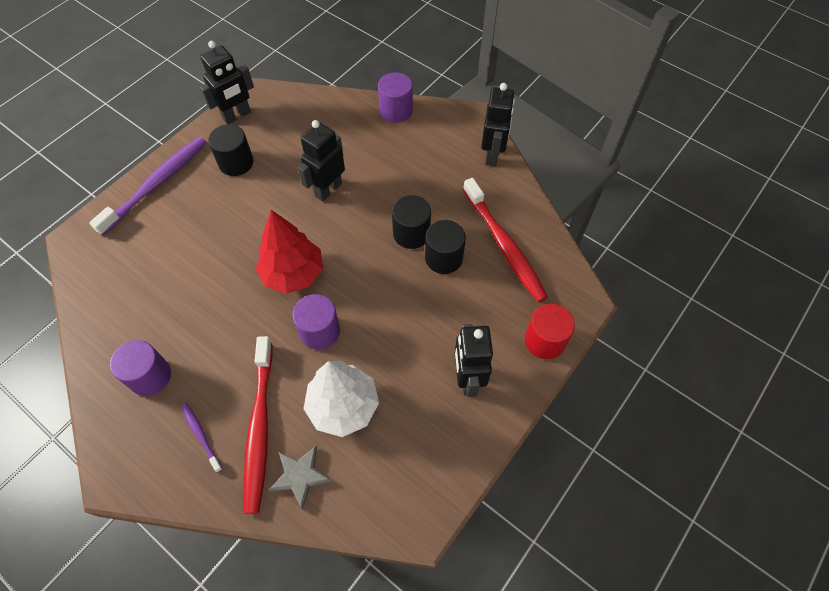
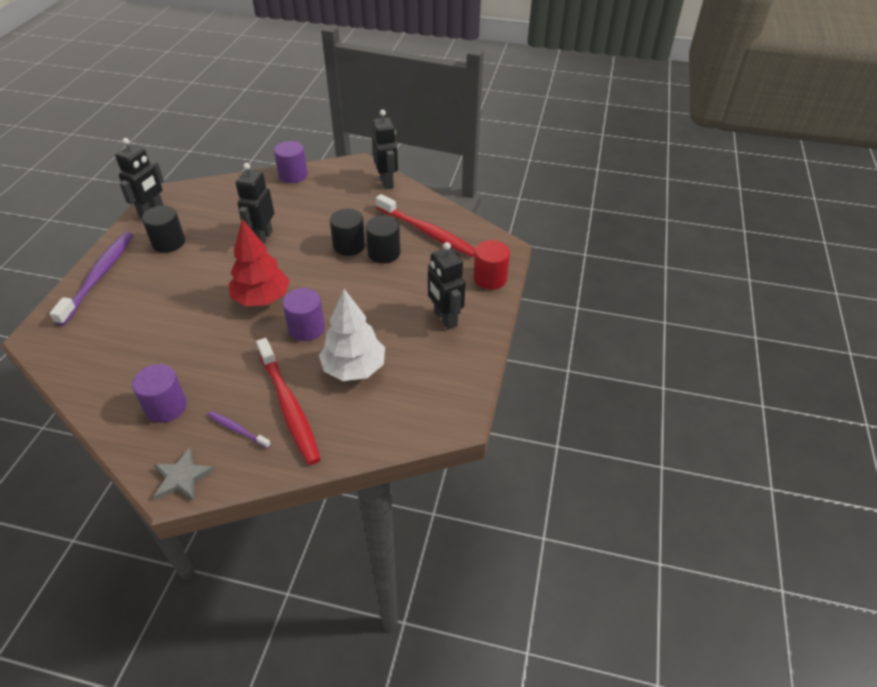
camera: 25 degrees left, 15 degrees down
(300, 476) = (342, 425): grey star -> grey star (182, 477)

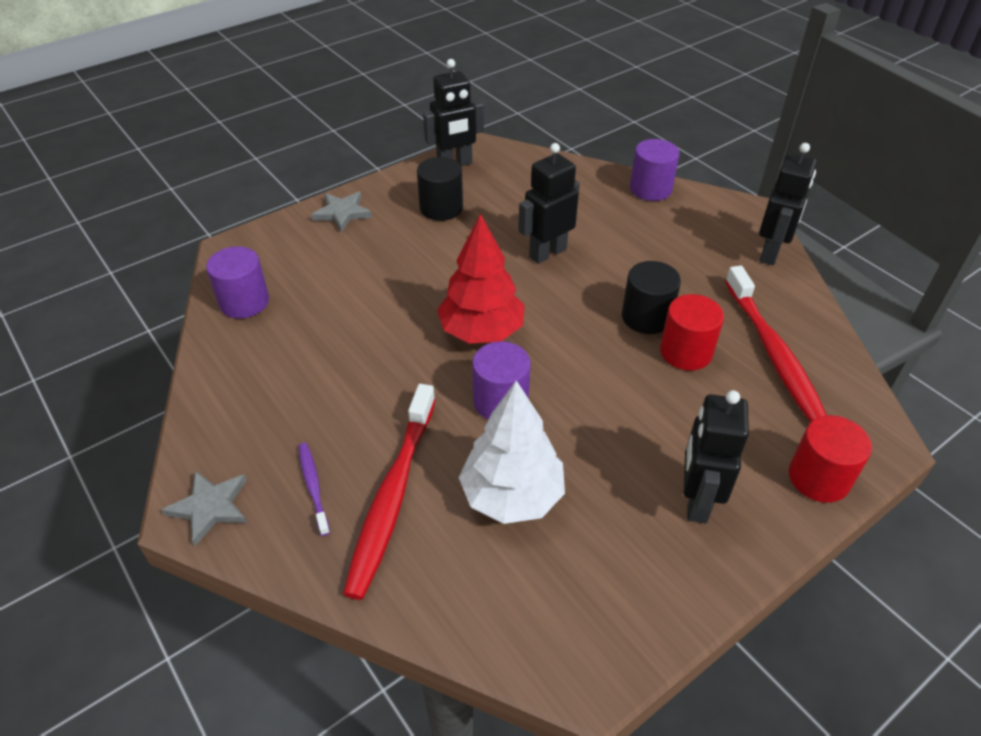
camera: 40 degrees right, 0 degrees up
(99, 276) = (342, 213): purple toothbrush -> grey star
(166, 407) = (271, 406): purple cylinder -> purple cylinder (244, 302)
(384, 253) = (686, 352): black cylinder -> red cylinder

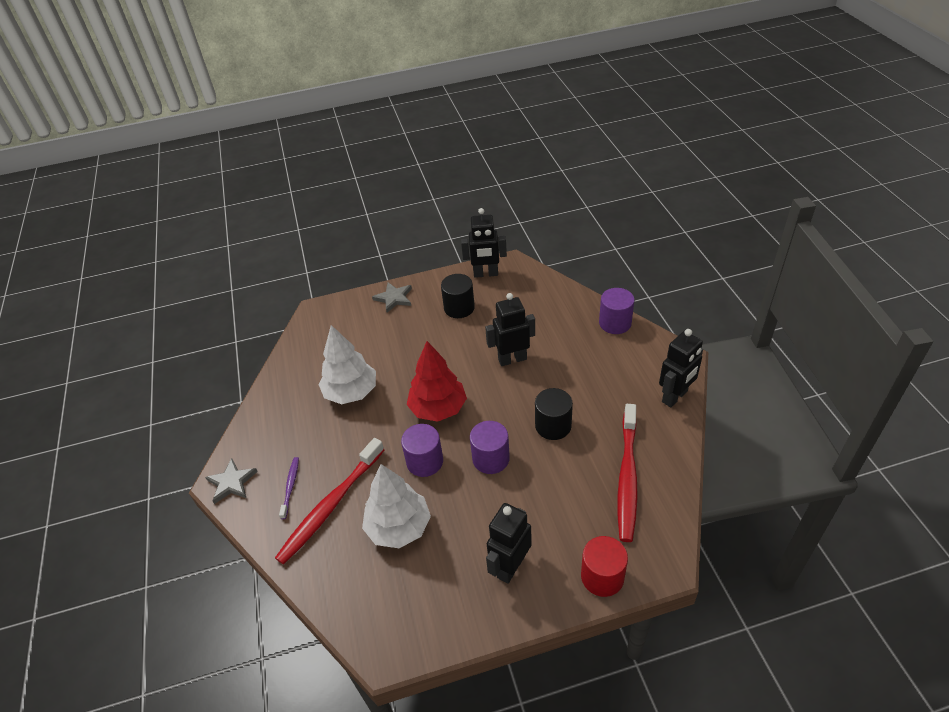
camera: 25 degrees right, 0 degrees up
(244, 302) = (307, 351): purple cylinder -> purple cylinder (491, 459)
(342, 339) = (351, 392): none -> white tree
(686, 352) = (565, 459): red cylinder -> none

